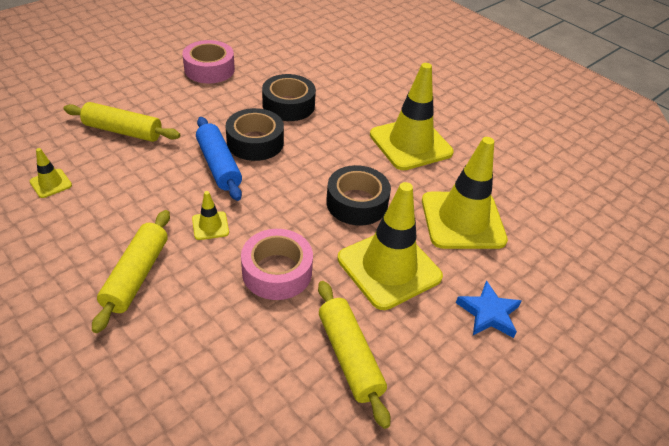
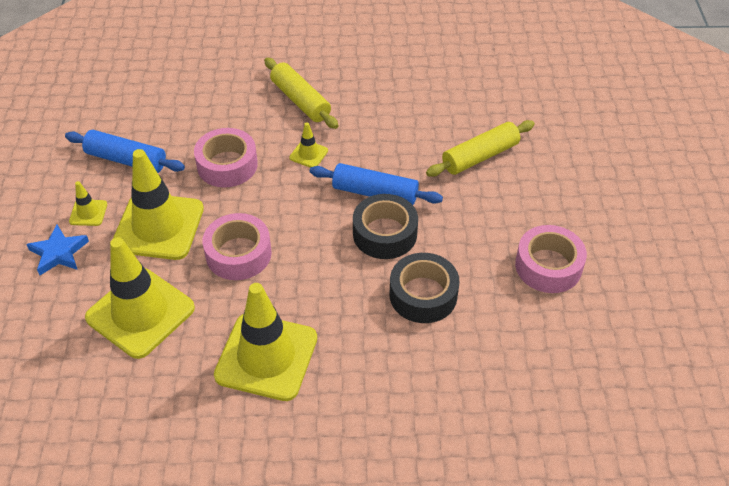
camera: 135 degrees right, 5 degrees up
(51, 183) = (441, 95): yellow traffic cone -> yellow traffic cone (88, 213)
(349, 356) = (126, 160): yellow rolling pin -> blue rolling pin
(357, 203) = (238, 254): black tape -> pink tape

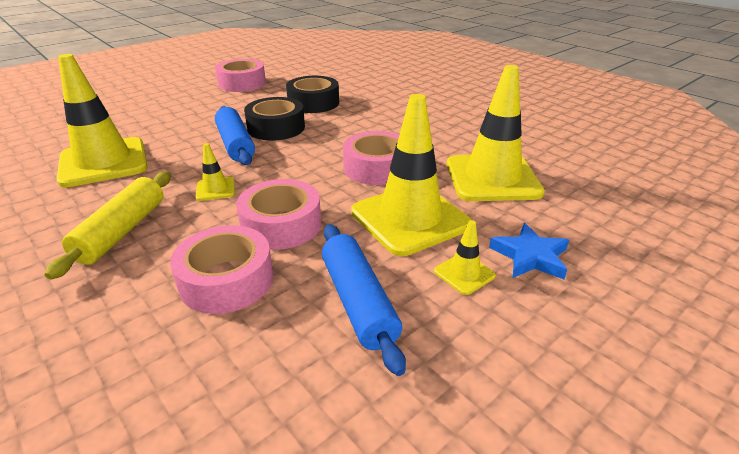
camera: 130 degrees left, 15 degrees down
(203, 123) = (227, 280): none -> pink tape
(266, 357) = (434, 124): yellow traffic cone -> yellow traffic cone (103, 162)
(480, 156) = (147, 124): yellow rolling pin -> none

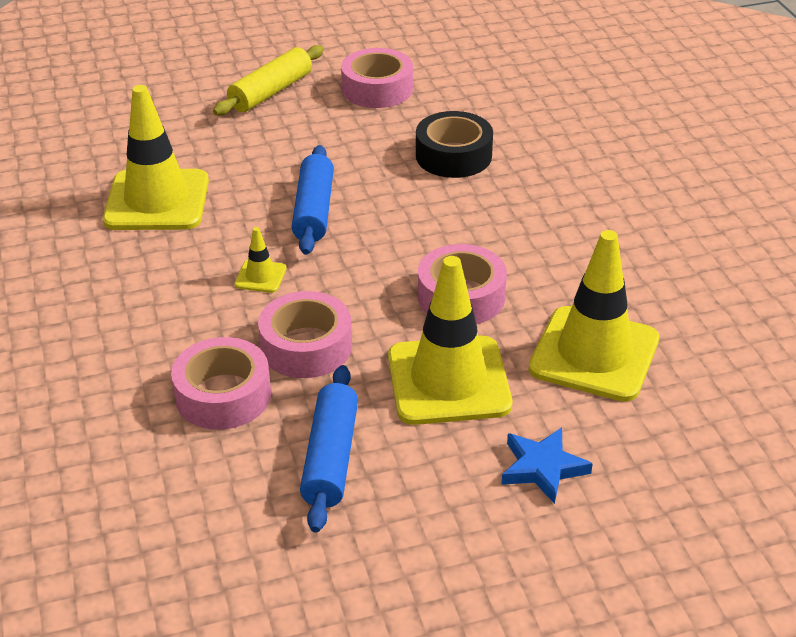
camera: 25 degrees right, 5 degrees up
(122, 231) = (148, 307): yellow rolling pin -> yellow rolling pin (271, 92)
(276, 128) = (377, 193): black tape -> none
(464, 273) = (455, 463): yellow traffic cone -> none

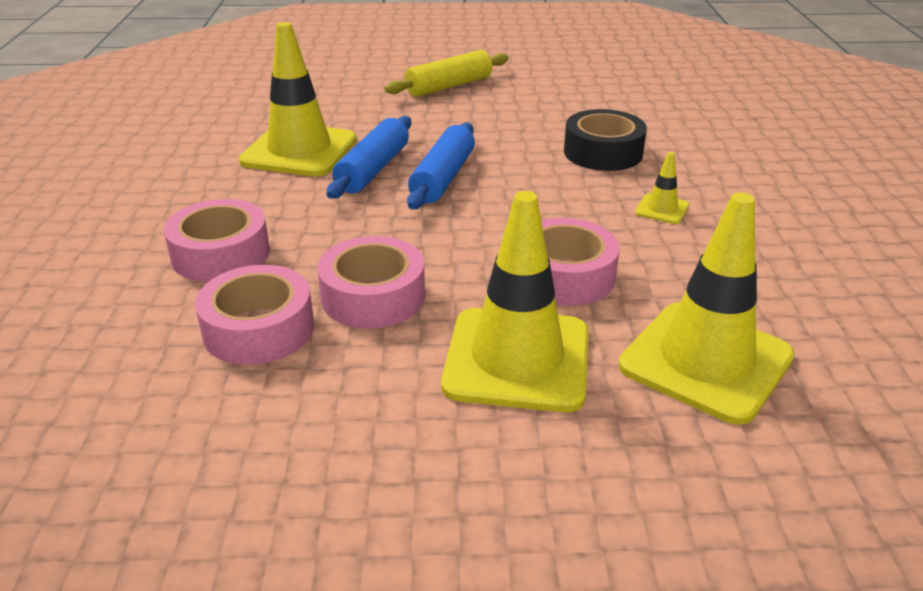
camera: 15 degrees right, 5 degrees down
(260, 276) = (361, 225): yellow traffic cone -> yellow traffic cone (662, 209)
(330, 458) = (340, 420): blue rolling pin -> blue rolling pin (373, 169)
(377, 89) = (548, 95): pink tape -> pink tape (221, 254)
(543, 468) = (600, 487): blue star -> none

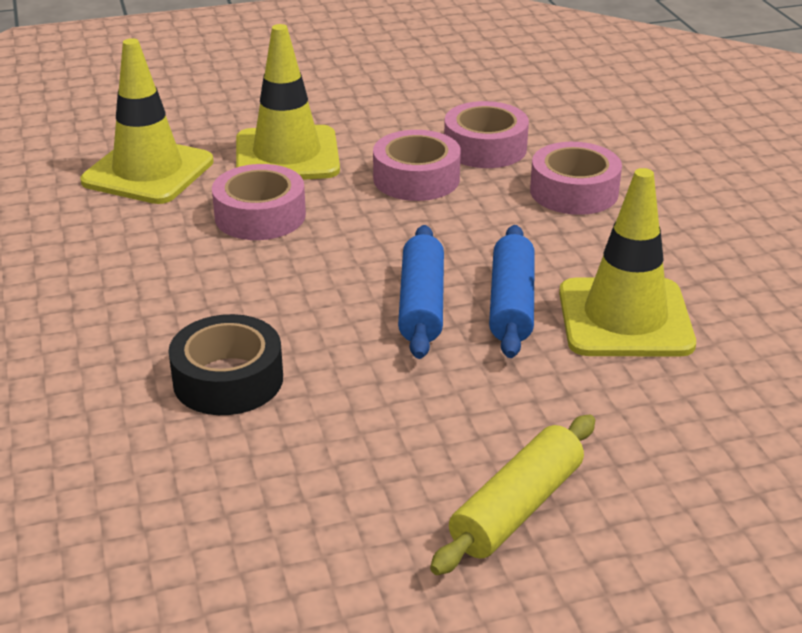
camera: 165 degrees right, 0 degrees up
(662, 209) = (160, 299): yellow traffic cone -> none

